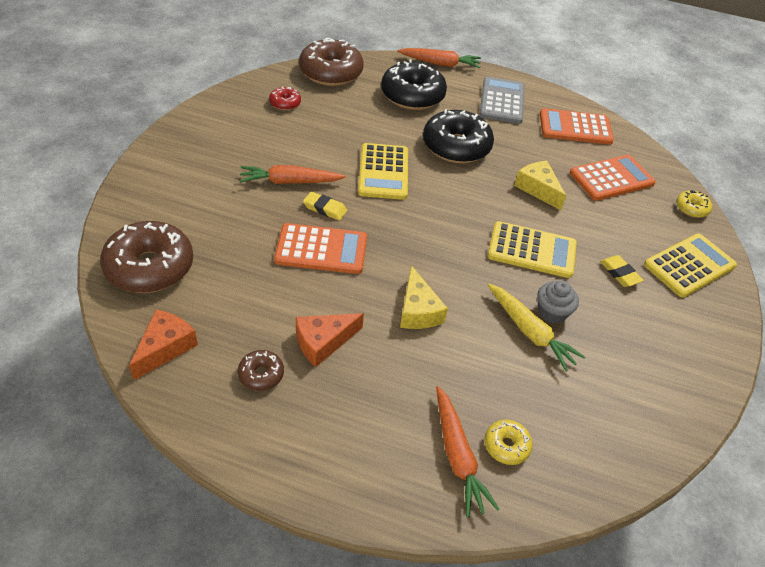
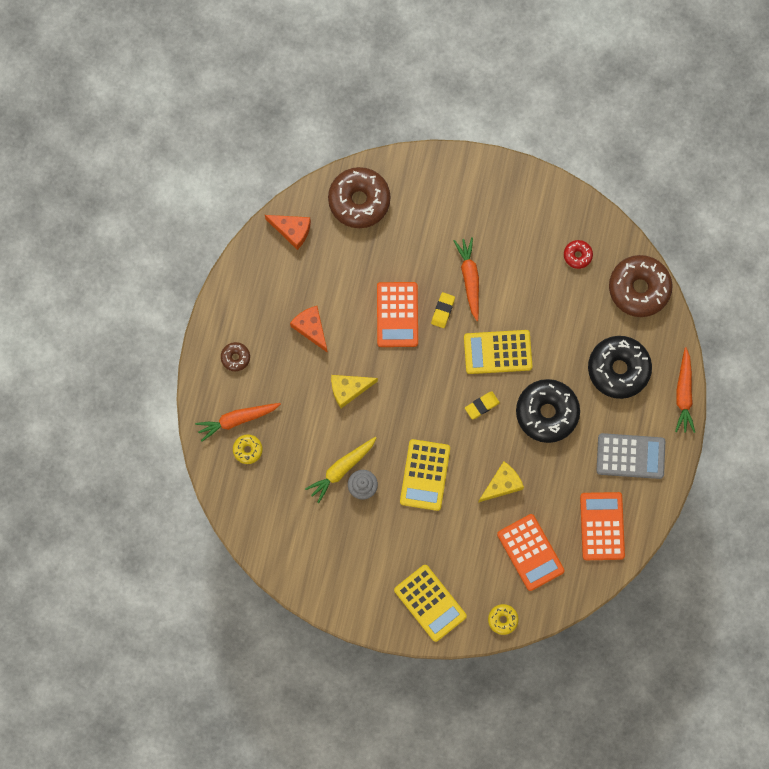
camera: 90 degrees right, 30 degrees up
(261, 374) = (280, 294): brown donut -> brown donut (235, 357)
(619, 273) = (411, 543): yellow eraser -> yellow eraser (482, 406)

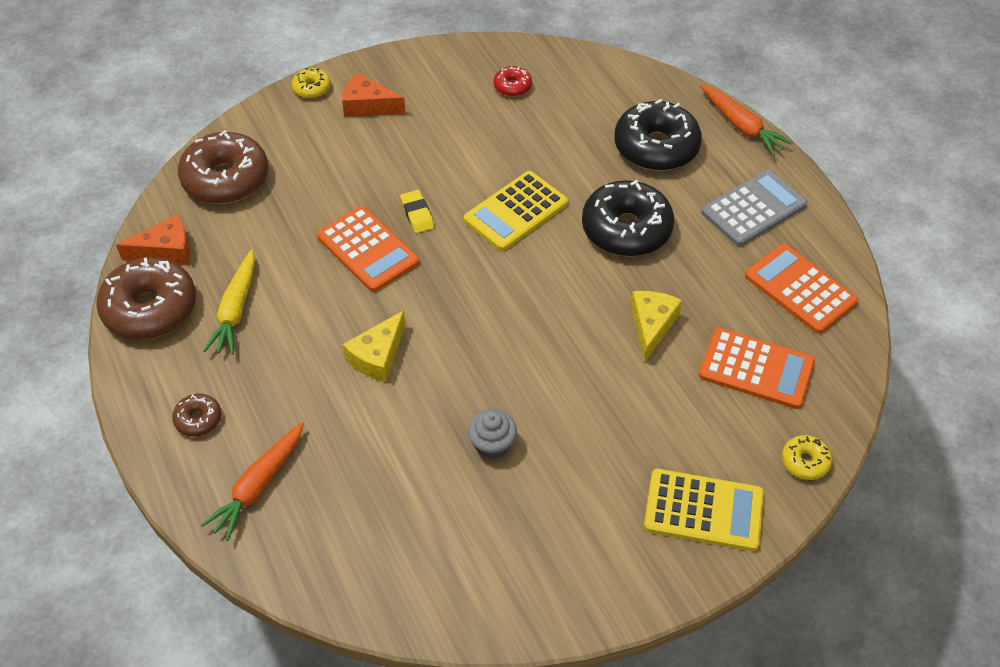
camera: 40 degrees left, 25 degrees down
(248, 450) = (303, 510): yellow donut -> yellow donut (312, 88)
(311, 328) = (273, 327): orange cheese -> orange cheese (368, 106)
(341, 469) = (447, 444): yellow carrot -> yellow carrot (236, 310)
(425, 475) = (555, 379): yellow calculator -> none
(469, 279) = (419, 170): orange carrot -> none
(482, 406) = (550, 269): yellow eraser -> none
(639, 288) = (602, 75): brown donut -> brown donut (150, 309)

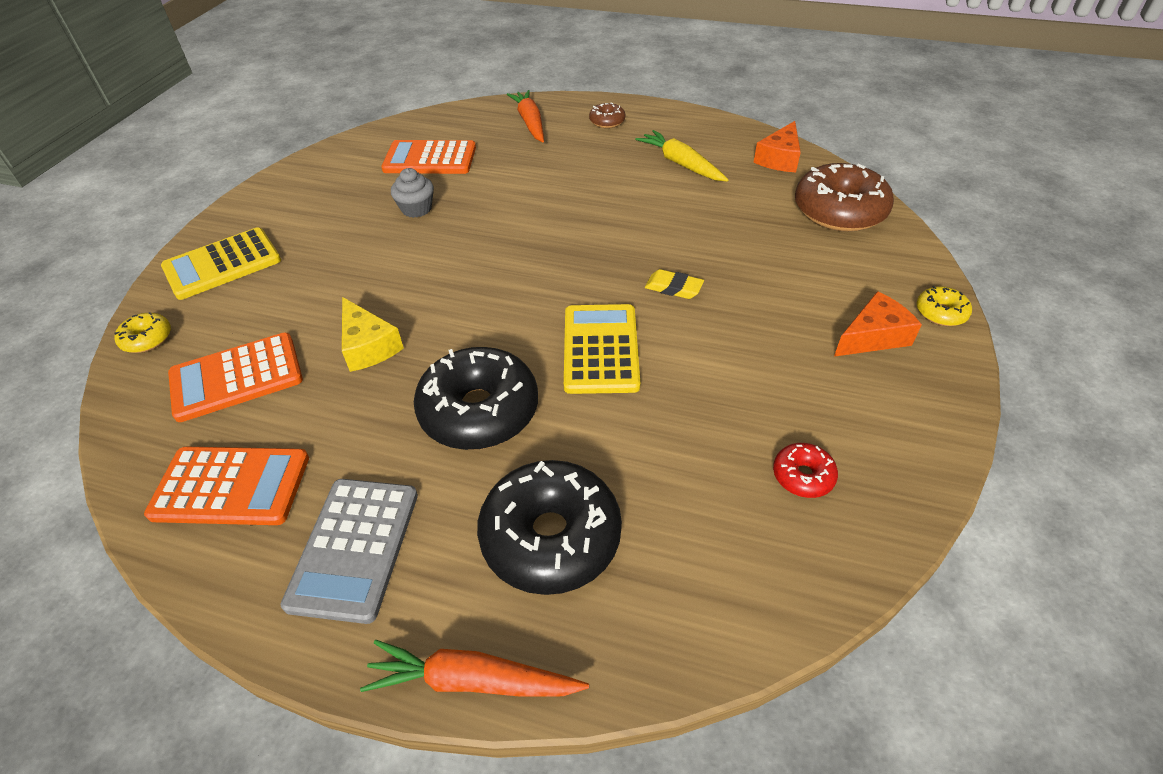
camera: 135 degrees right, 5 degrees down
(150, 309) = (726, 136): brown donut -> none
(368, 249) = (665, 242): orange calculator -> orange calculator (430, 159)
(378, 356) = (556, 199): yellow cheese -> none

